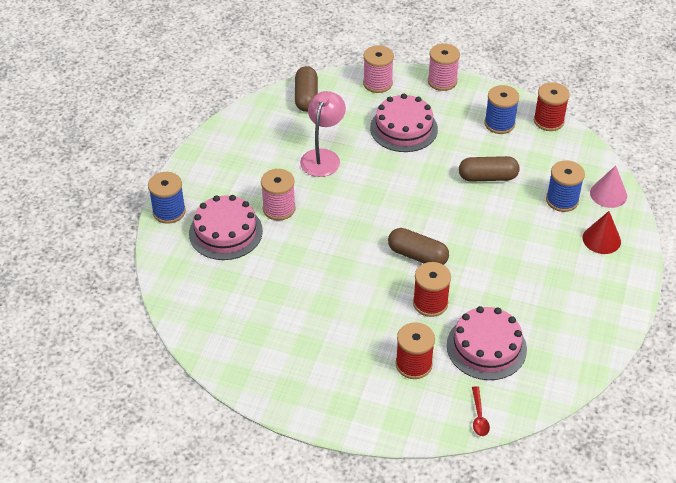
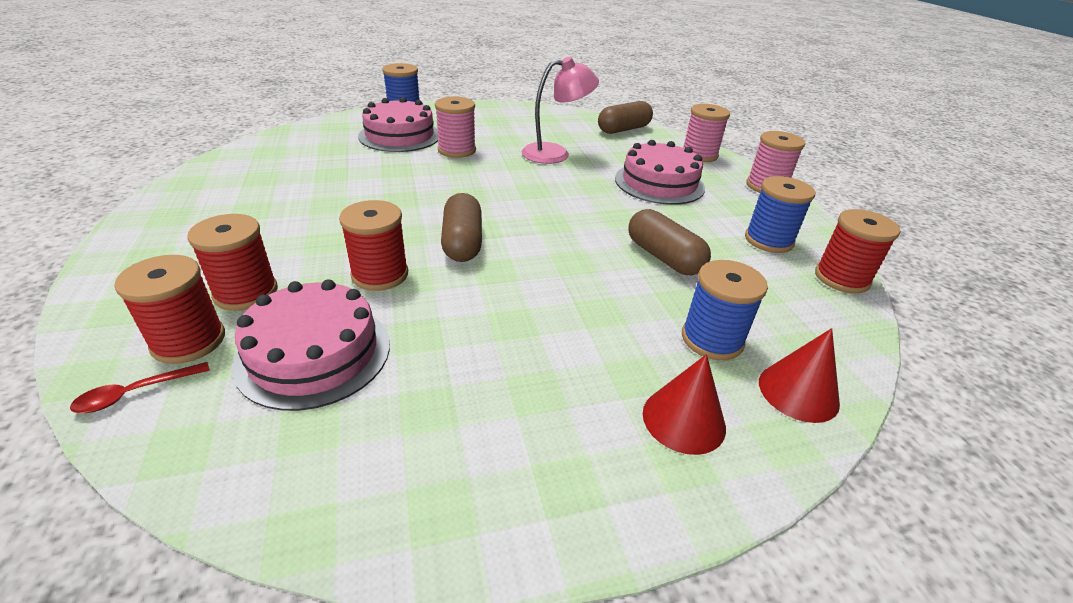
camera: 55 degrees right, 10 degrees down
(447, 393) = (189, 341): none -> red spool
(608, 194) = (798, 392): pink cone -> red cone

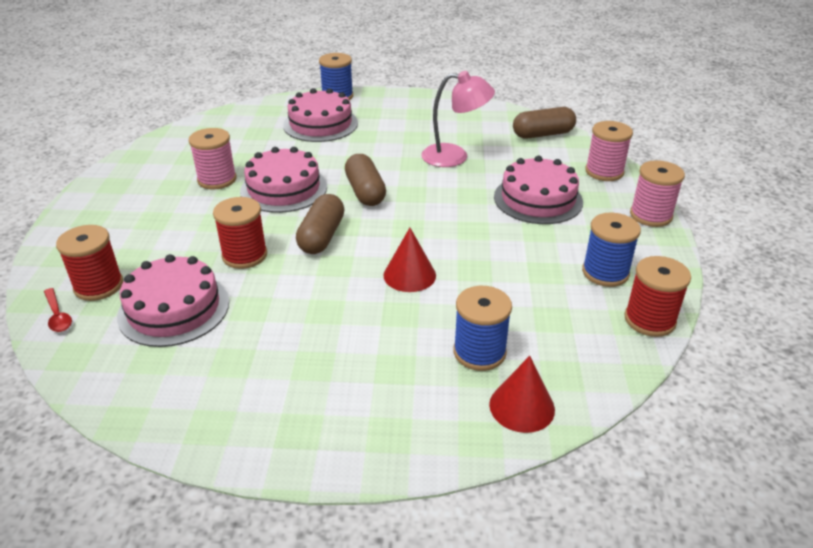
camera: 20 degrees right, 0 degrees up
(135, 393) = (58, 316): red spoon -> red spoon turned 105 degrees counterclockwise
(246, 292) = (146, 255): red spool -> none
(391, 199) = (284, 188): none -> pink cake
(457, 150) = (363, 144): pink spool -> pink spool (217, 180)
(663, 257) = (488, 274): brown capsule -> brown capsule (365, 192)
(683, 420) = (411, 407): red cone -> red cone (409, 275)

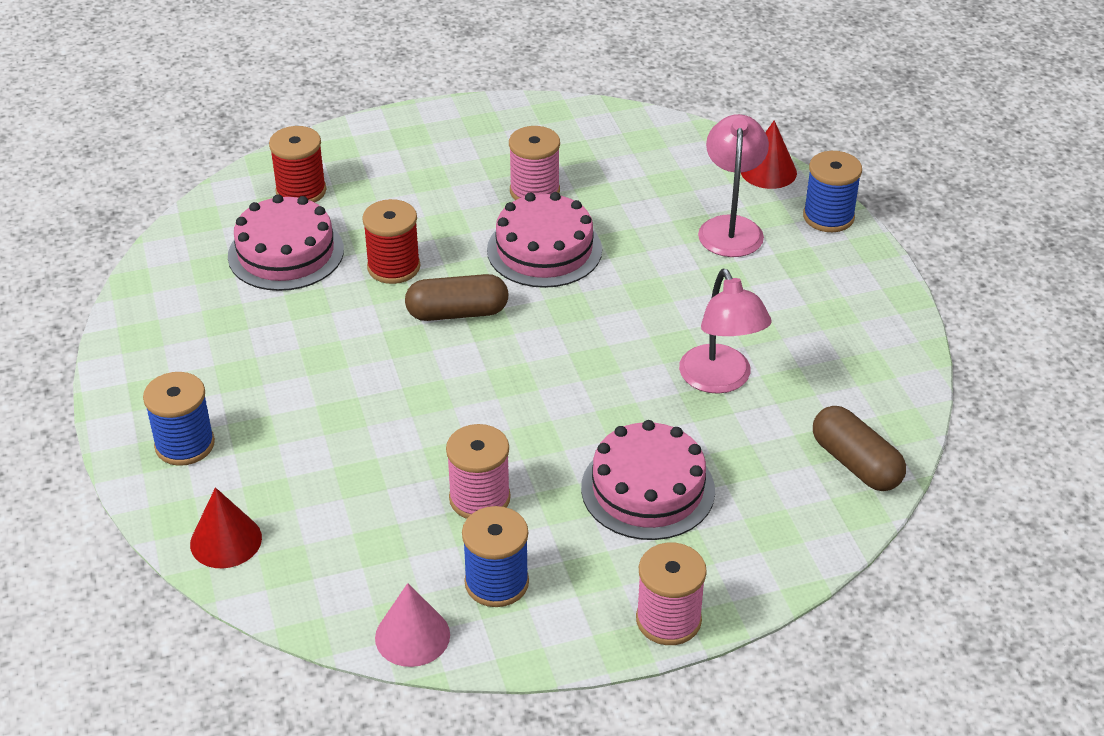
camera: 70 degrees right, 5 degrees up
(58, 316) = (248, 187): red spoon -> none
(320, 124) = (731, 227): pink cake -> pink lamp
(365, 192) = (575, 320): brown capsule -> none
(409, 275) = (413, 404): red cone -> red cone (768, 171)
(479, 352) = (298, 492): blue spool -> blue spool (185, 444)
(604, 172) = (773, 553): pink spool -> pink spool (479, 498)
(649, 320) = (412, 636): red spool -> pink cone

